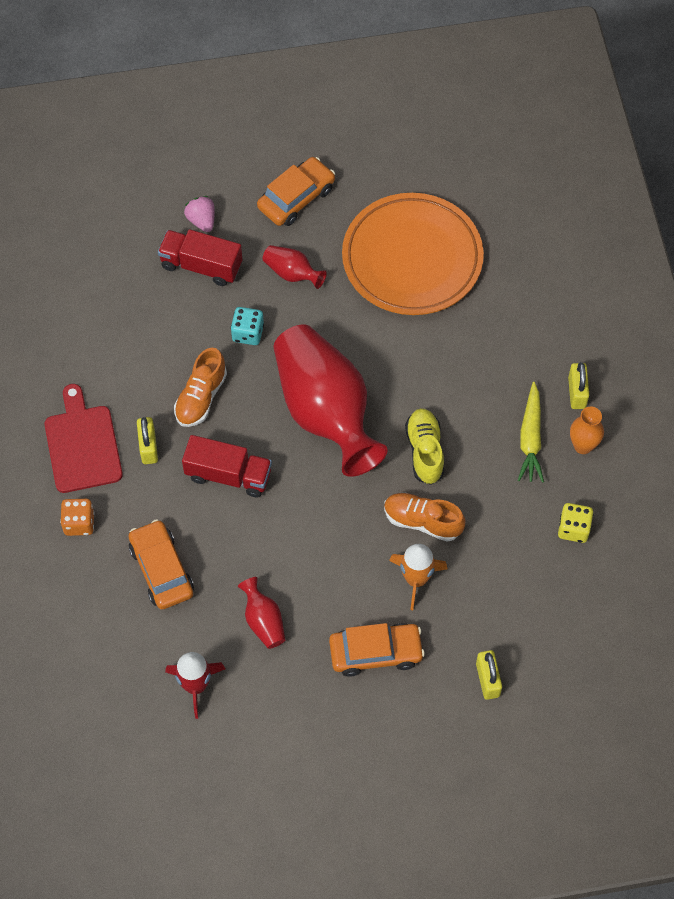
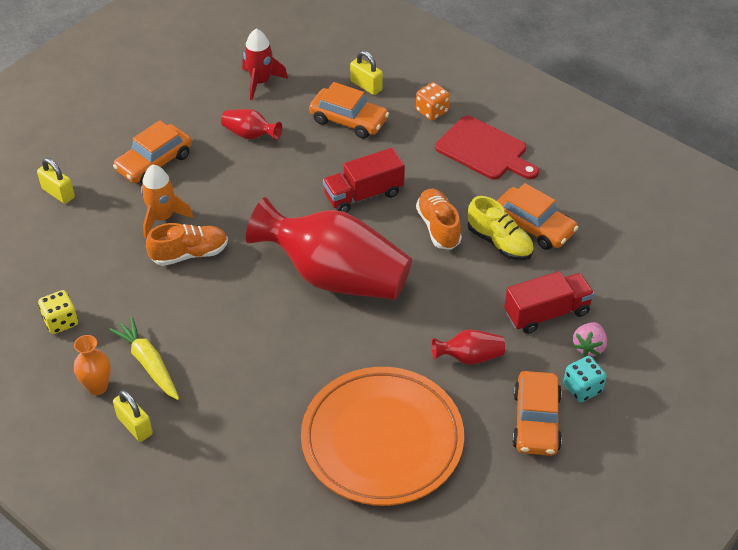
camera: 140 degrees right, 15 degrees down
(127, 342) = (534, 226): none -> orange car
(148, 447) = (438, 176): yellow padlock -> yellow padlock (366, 86)
(202, 220) = (589, 347): pink strawberry -> pink strawberry turned 90 degrees clockwise
(248, 333) = (454, 290): turquoise dice -> turquoise dice (582, 388)
(425, 451) = (230, 299): yellow shoe -> yellow shoe (499, 242)

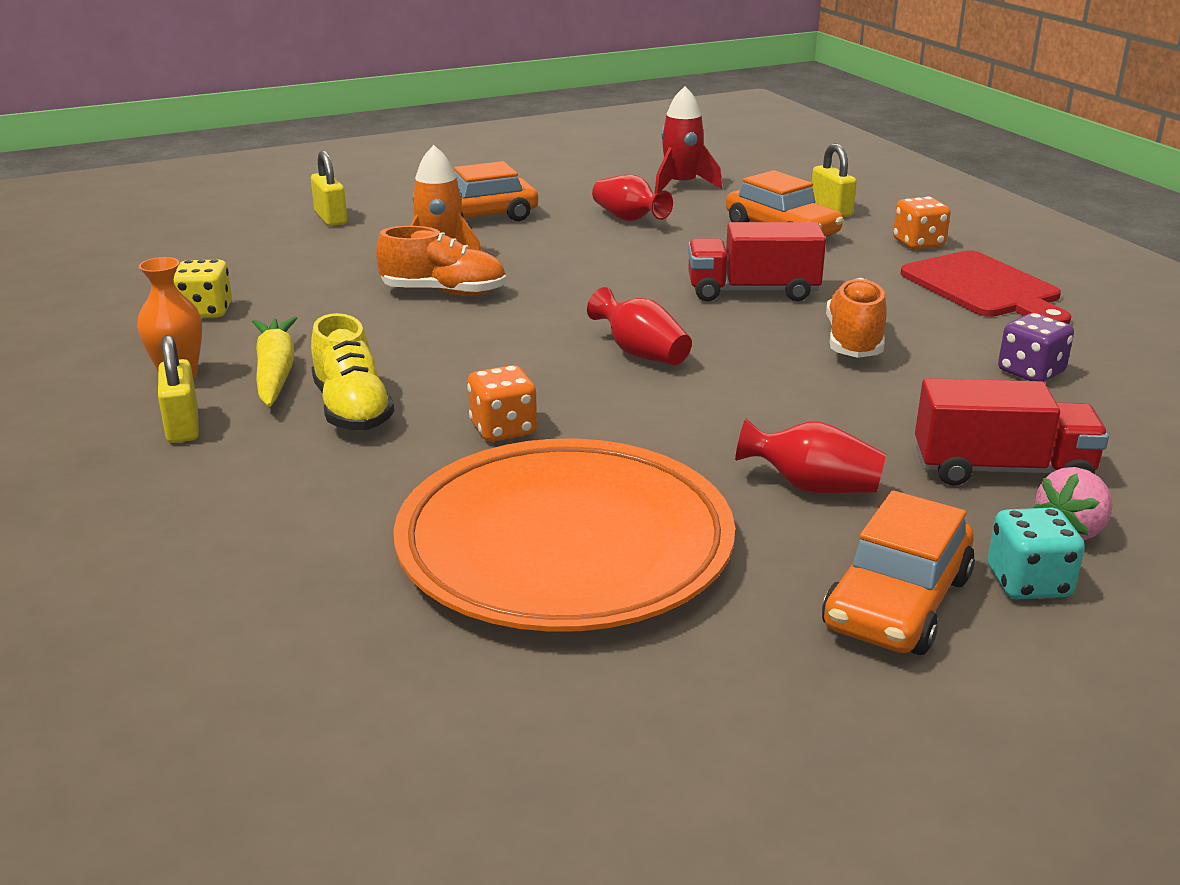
camera: 25 degrees right, 20 degrees down
(302, 367) = (503, 429): none -> orange dice
(335, 277) = (641, 353): red vase -> red vase, size x0.42
(499, 242) = (954, 376): yellow shoe -> yellow shoe (352, 409)
(534, 226) = (1030, 372): orange car -> purple dice

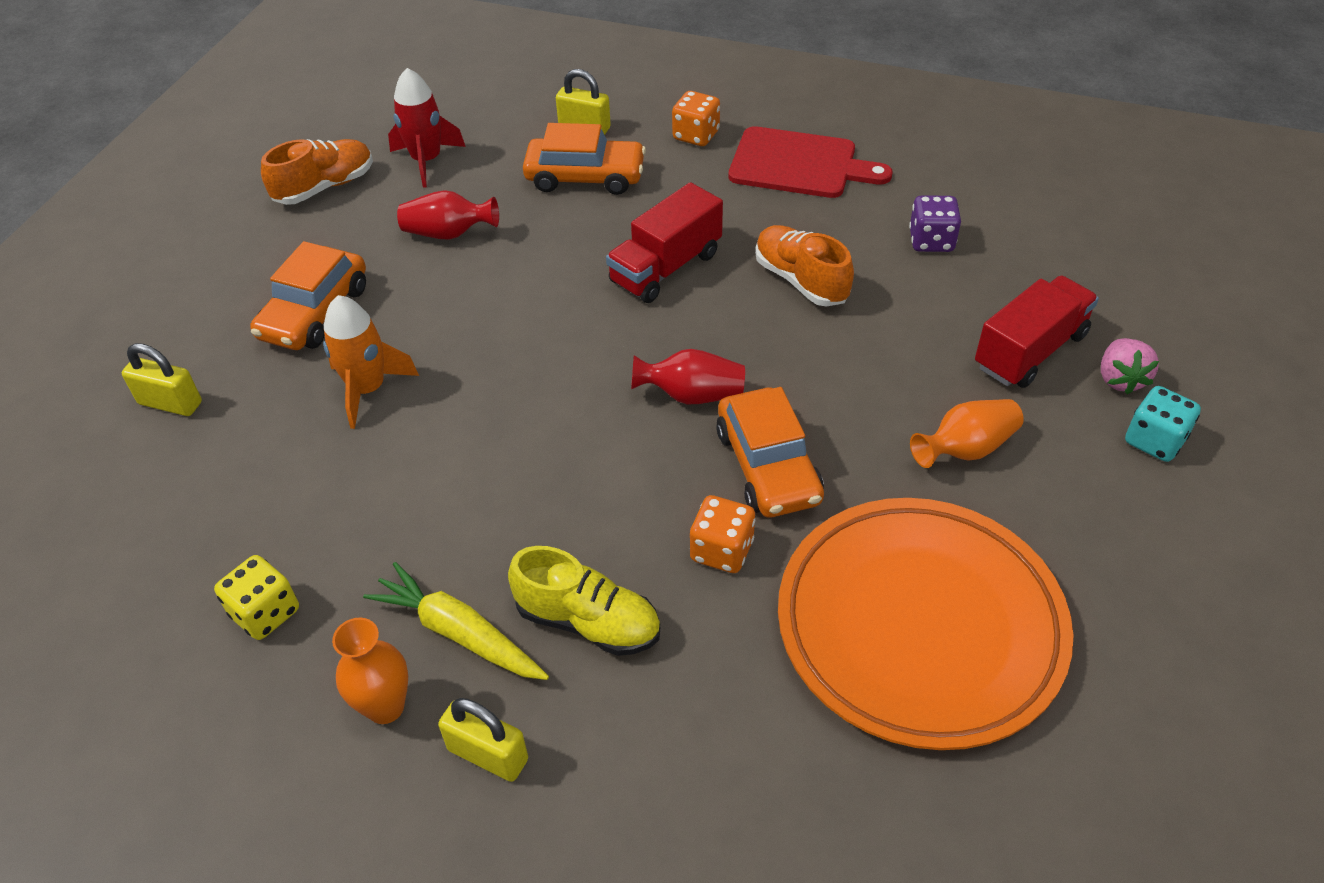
camera: 45 degrees left, 20 degrees up
(444, 292) = (440, 431): orange shoe -> orange shoe (325, 187)
(812, 487) = (965, 449): red vase -> orange vase
(897, 602) = (1126, 512): orange car -> orange car (768, 466)

